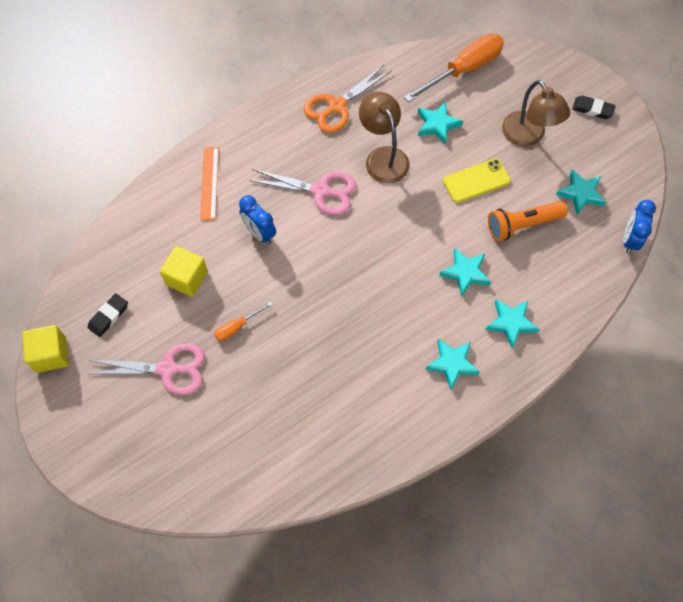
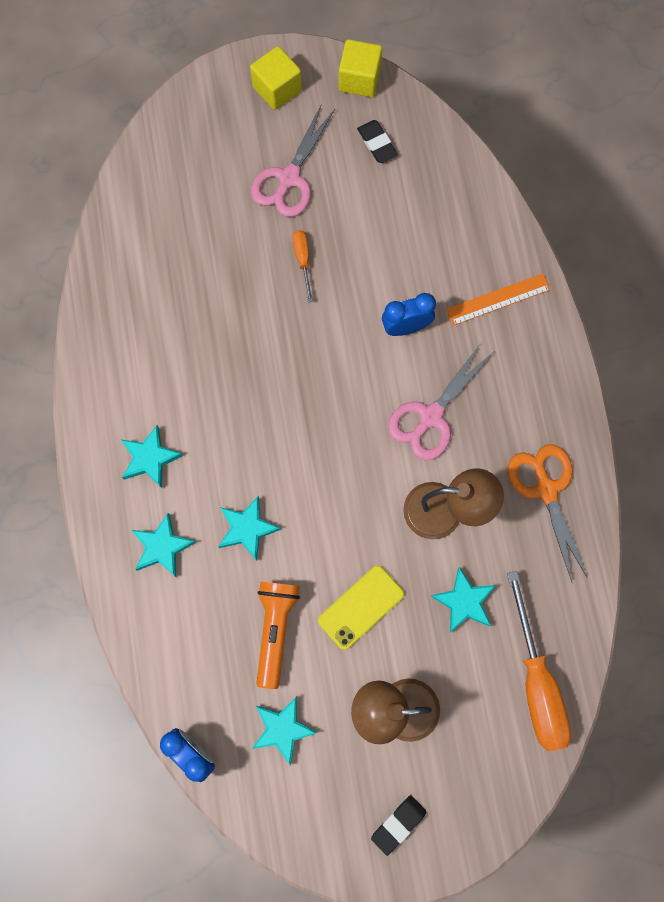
camera: 115 degrees right, 10 degrees up
(187, 278) = (385, 232): yellow cube -> yellow cube (277, 89)
(209, 183) = (498, 299): orange ruler -> orange ruler turned 45 degrees counterclockwise
(476, 181) = (361, 607): yellow phone -> yellow phone turned 45 degrees clockwise

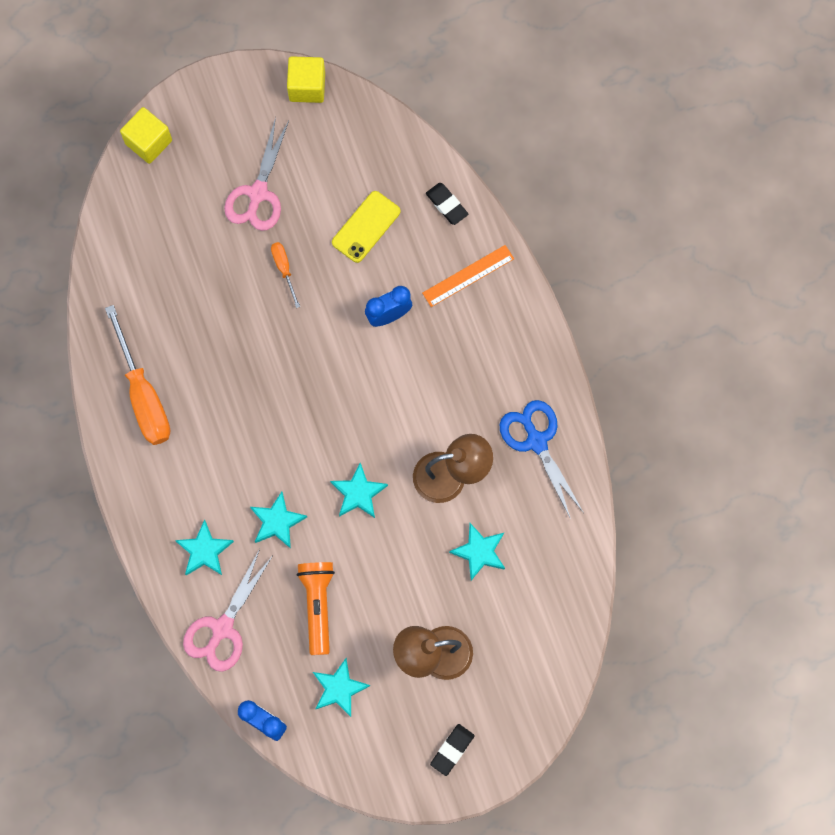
camera: 10 degrees left, 0 degrees up
(150, 458) = (178, 474): turquoise star -> turquoise star (358, 493)
(277, 89) = (231, 109): yellow cube -> yellow cube (148, 142)
(361, 607) = (389, 572): yellow phone -> yellow phone (366, 227)
(377, 143) = (333, 146): black eraser -> black eraser (446, 205)
(431, 417) = (424, 393): pink scissors -> pink scissors (222, 628)
(536, 682) = (552, 610): orange screwdriver -> orange screwdriver (143, 395)
(546, 489) = (536, 441): orange scissors -> blue scissors

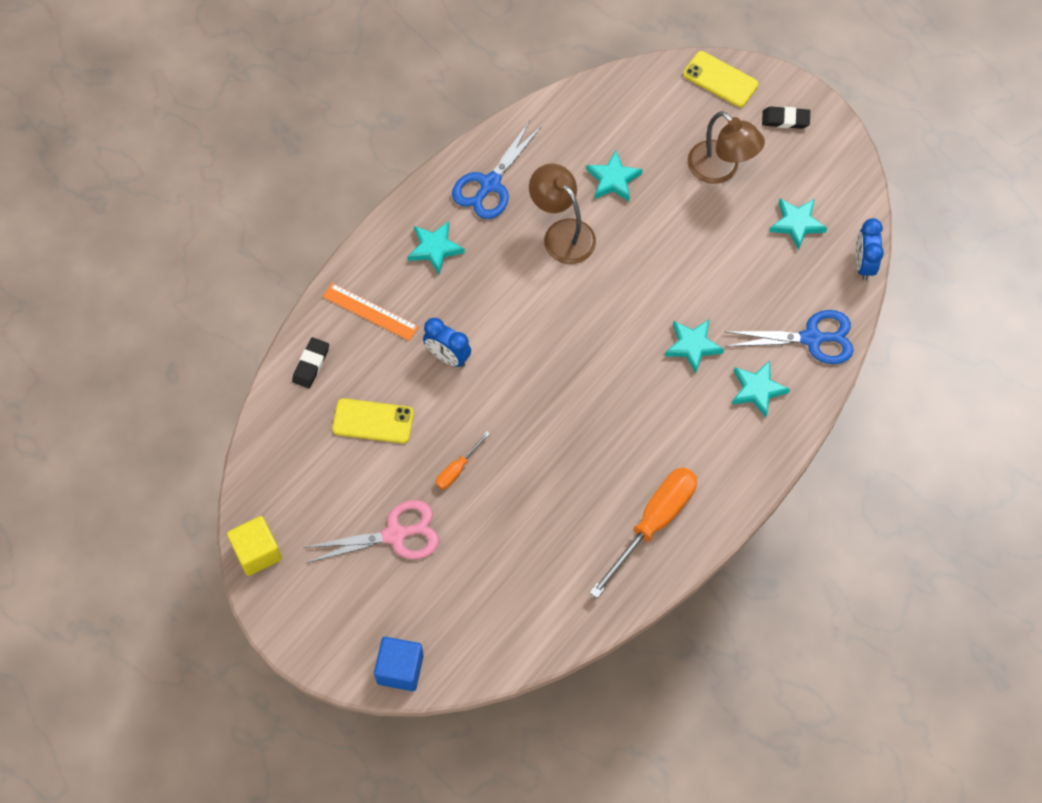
camera: 120 degrees left, 10 degrees down
(148, 142) = (400, 669): yellow cube -> blue cube
(222, 628) = (812, 338): pink scissors -> blue scissors
(318, 605) = (741, 276): orange flashlight -> none
(358, 493) = (625, 296): turquoise star -> turquoise star (435, 248)
(530, 716) = (720, 79): none -> yellow phone

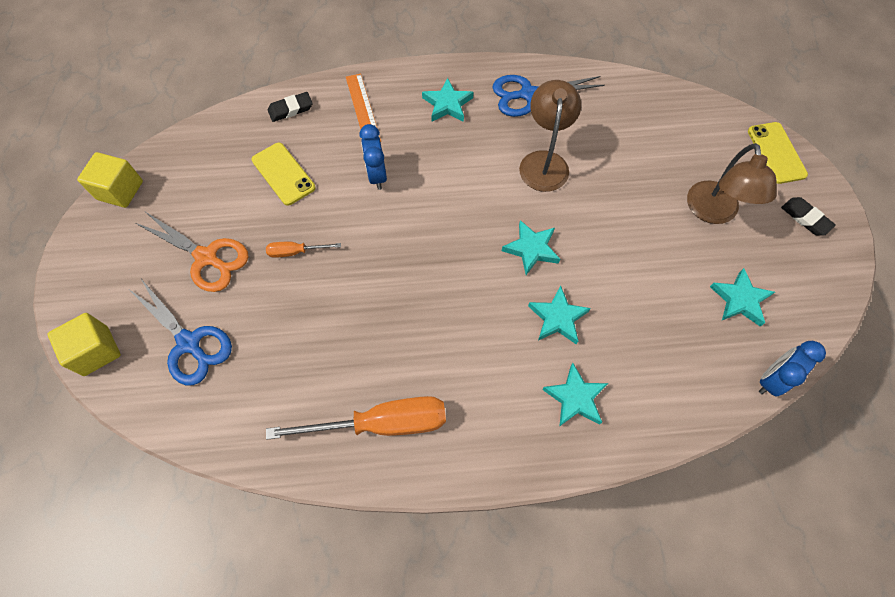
camera: 45 degrees right, 0 degrees up
(395, 535) = (206, 257): pink scissors -> orange scissors
(400, 669) = (96, 351): blue cube -> yellow cube
(613, 179) = (620, 156): turquoise star -> turquoise star (531, 249)
(812, 338) = (664, 399): blue scissors -> blue scissors (189, 343)

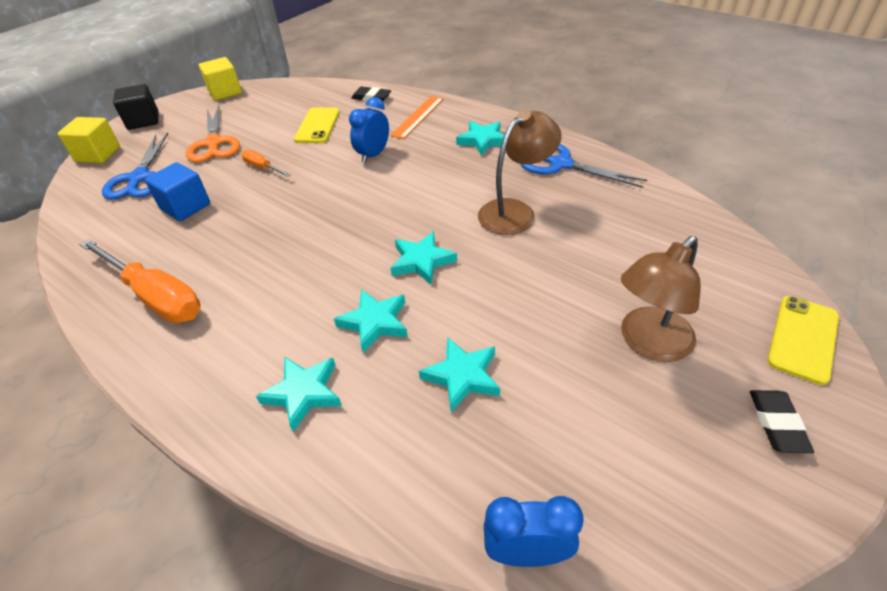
camera: 45 degrees right, 20 degrees down
(80, 282) = (143, 121): none -> black cube
(283, 337) = (185, 207): none -> blue cube
(740, 300) = (584, 441): turquoise star -> turquoise star (462, 376)

